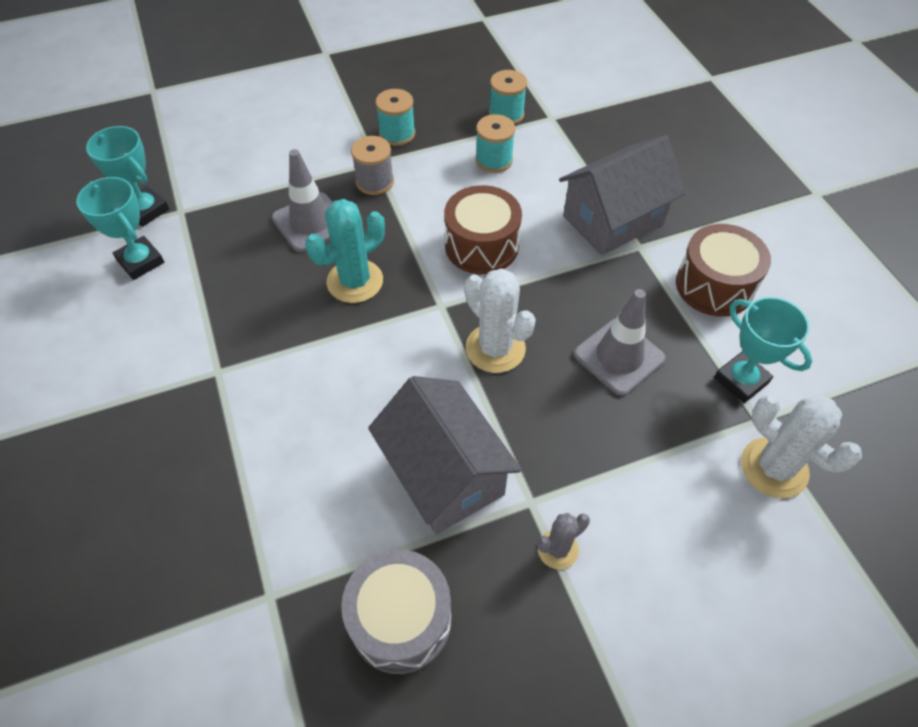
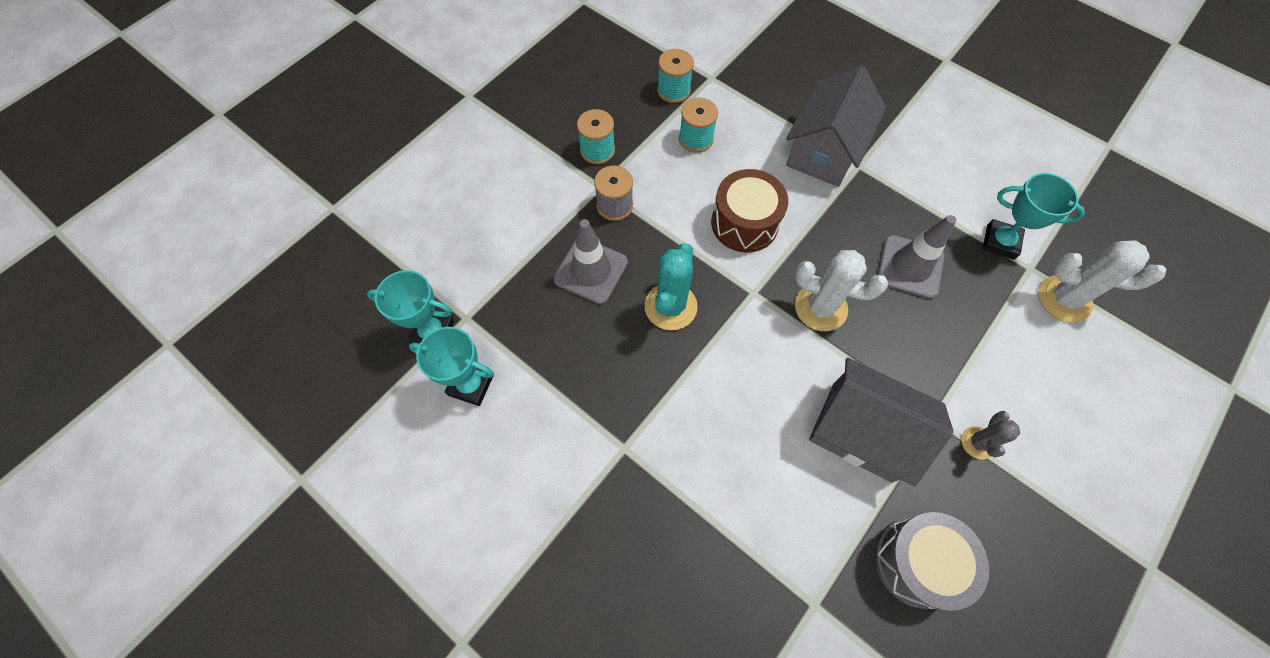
camera: 30 degrees left, 10 degrees up
(714, 285) = (932, 173): brown drum -> none

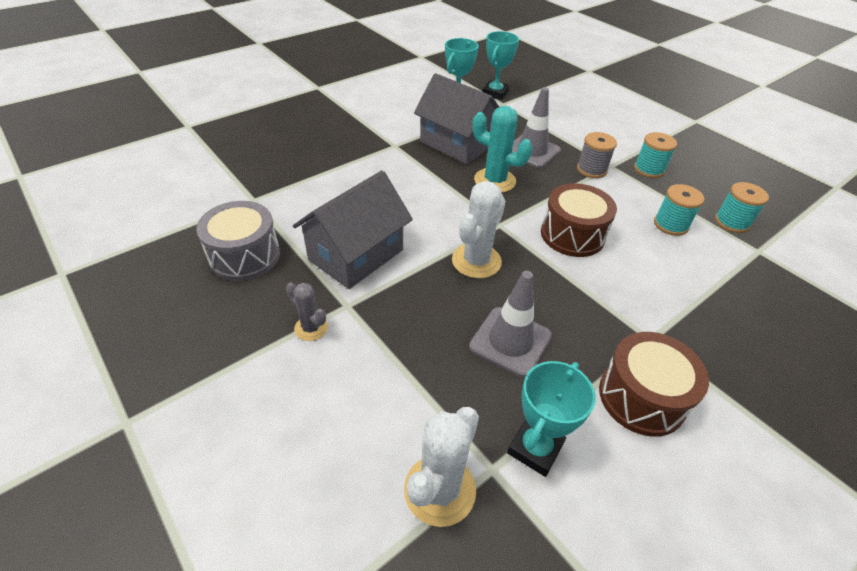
camera: 100 degrees right, 20 degrees down
(824, 151) = (669, 314): grey house -> grey house (456, 144)
(921, 175) = (641, 397): none -> brown drum

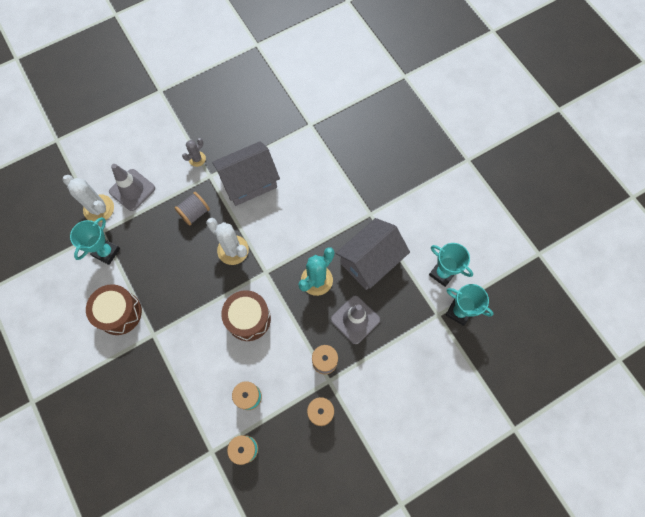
camera: 100 degrees right, 25 degrees up
(245, 256) = (257, 124): grey drum -> none
(356, 255) = (249, 182): grey house -> grey house turned 75 degrees counterclockwise
(421, 316) = (194, 213): none -> grey spool
(510, 341) = (168, 256): grey traffic cone -> grey traffic cone (132, 190)
(535, 448) = (106, 252): turquoise trophy -> turquoise trophy turned 75 degrees clockwise

